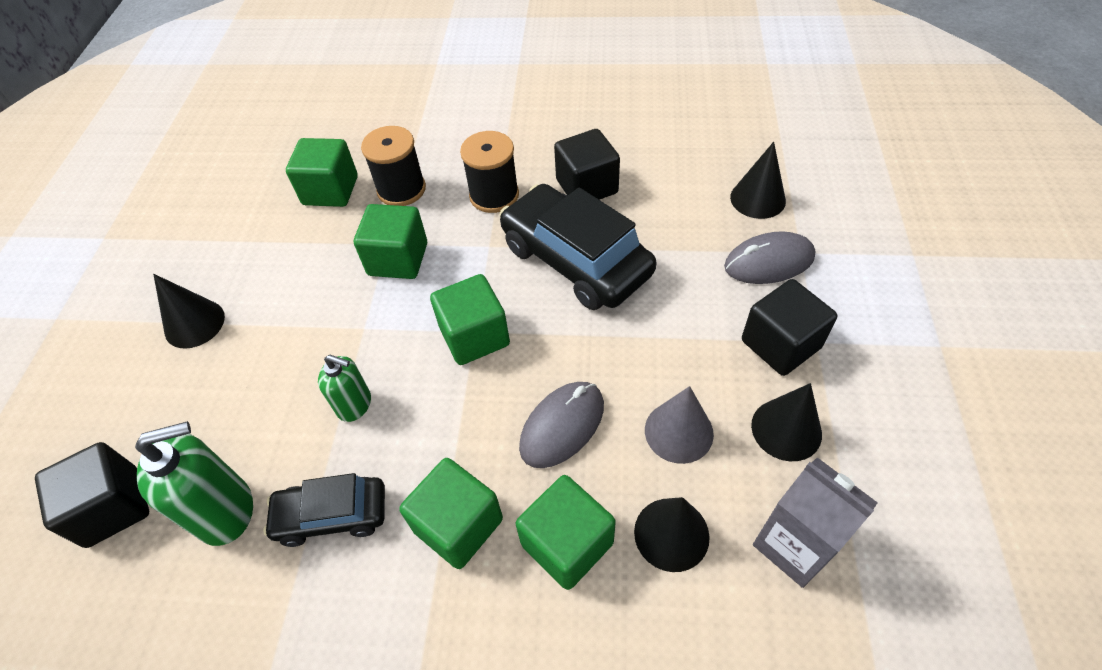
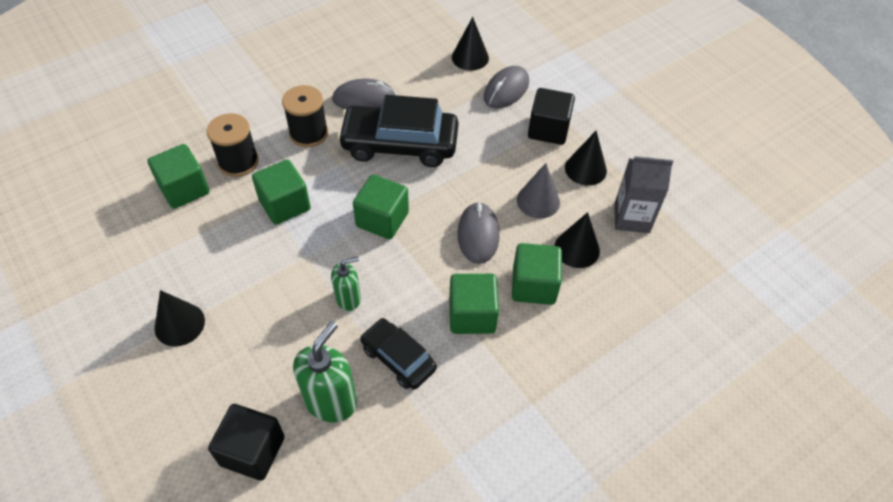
camera: 45 degrees left, 0 degrees up
(332, 515) = (398, 358): black car -> black car turned 90 degrees clockwise
(587, 186) = (364, 98): black cube -> grey mouse

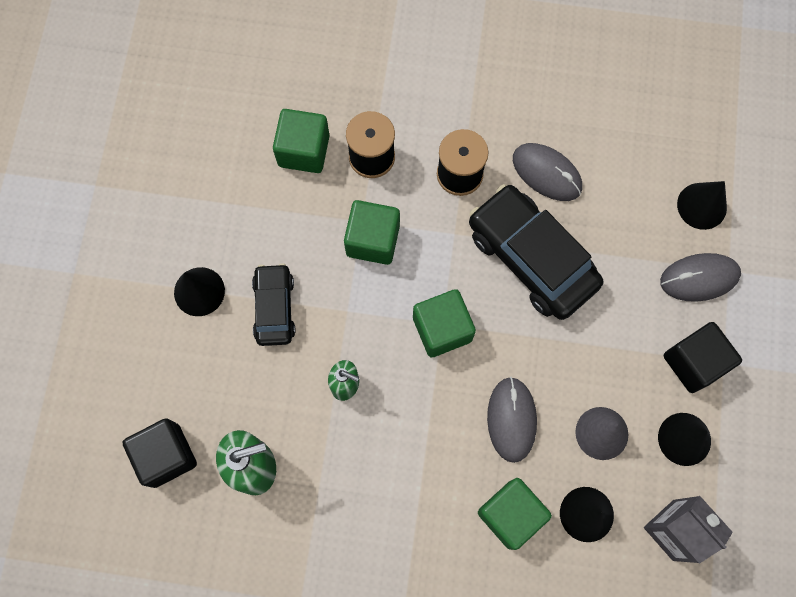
camera: 45 degrees right, 20 degrees up
(398, 358) = (336, 477): black car -> black car (274, 308)
(472, 315) = (431, 493): green cube -> none
(478, 234) = (511, 419): grey mouse -> grey mouse turned 45 degrees counterclockwise

